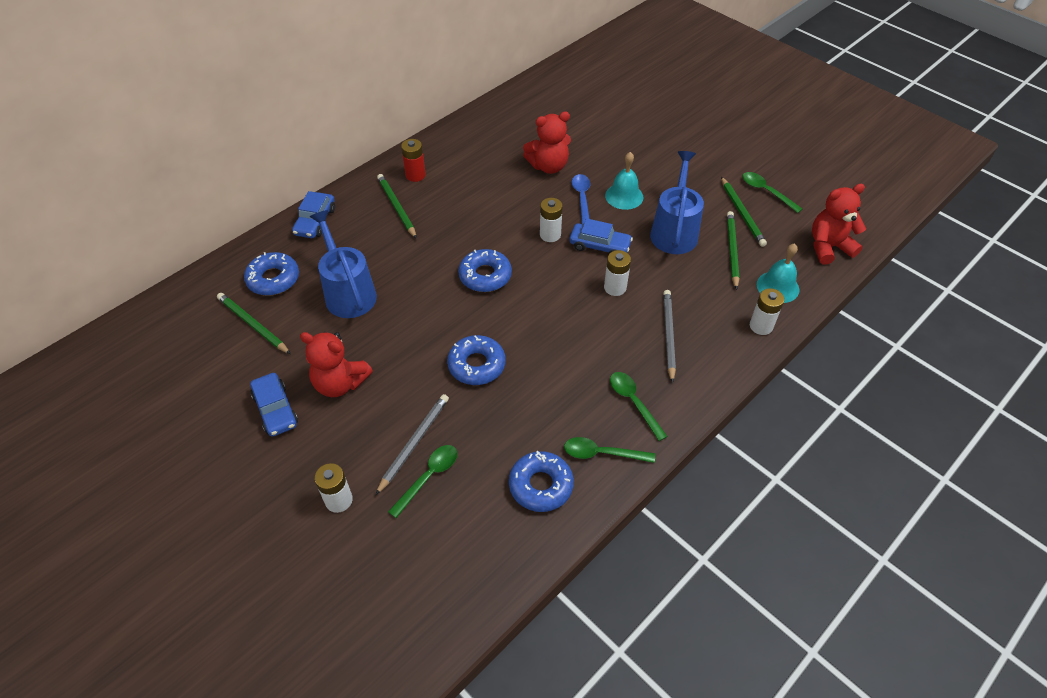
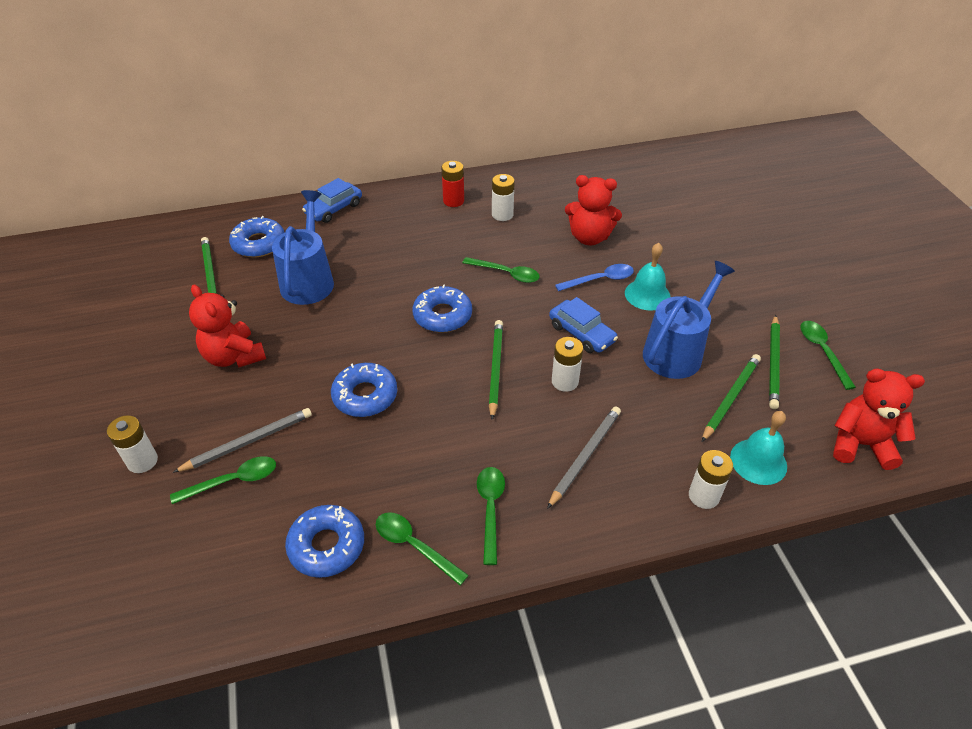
camera: 30 degrees right, 5 degrees down
(275, 410) = (164, 355): blue car -> none
(396, 207) = (413, 222): green pencil -> green pencil (495, 368)
(508, 221) = (506, 274): none -> green spoon
(550, 235) = (538, 302): white battery -> white battery (502, 214)
(582, 198) = (600, 280): blue spoon -> blue spoon turned 45 degrees clockwise

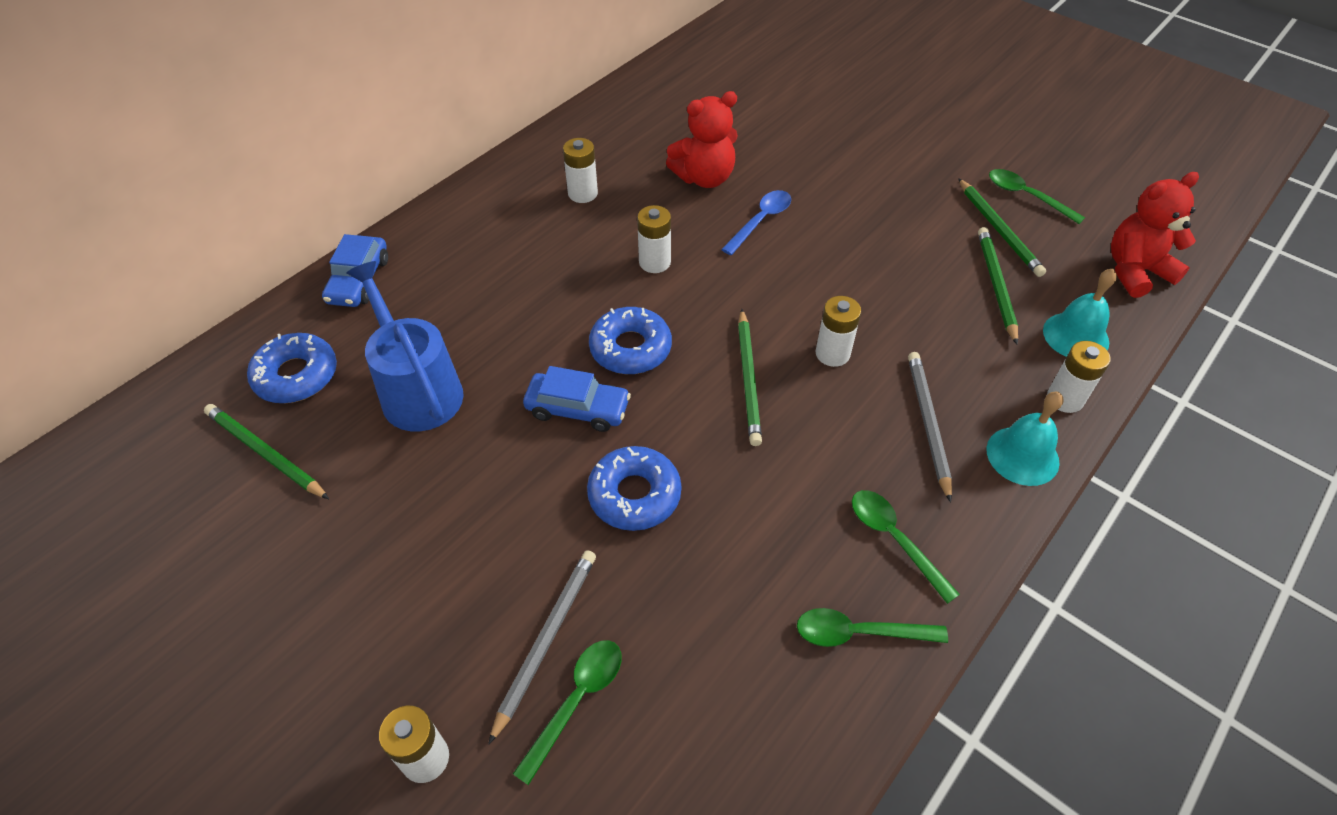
camera: 35 degrees left, 5 degrees up
(234, 356) = (414, 543): red teddy bear -> none
(327, 546) = (767, 700): blue donut -> none
(453, 201) = (507, 202): red battery -> none
(495, 368) = (748, 379): green pencil -> green pencil turned 150 degrees counterclockwise
(506, 274) = (654, 262): green spoon -> white battery
(581, 333) = (798, 291): blue car -> blue car (577, 409)
(647, 294) = (822, 215): turquoise bell -> turquoise bell (1022, 455)
(676, 351) = (905, 262): blue watering can -> none

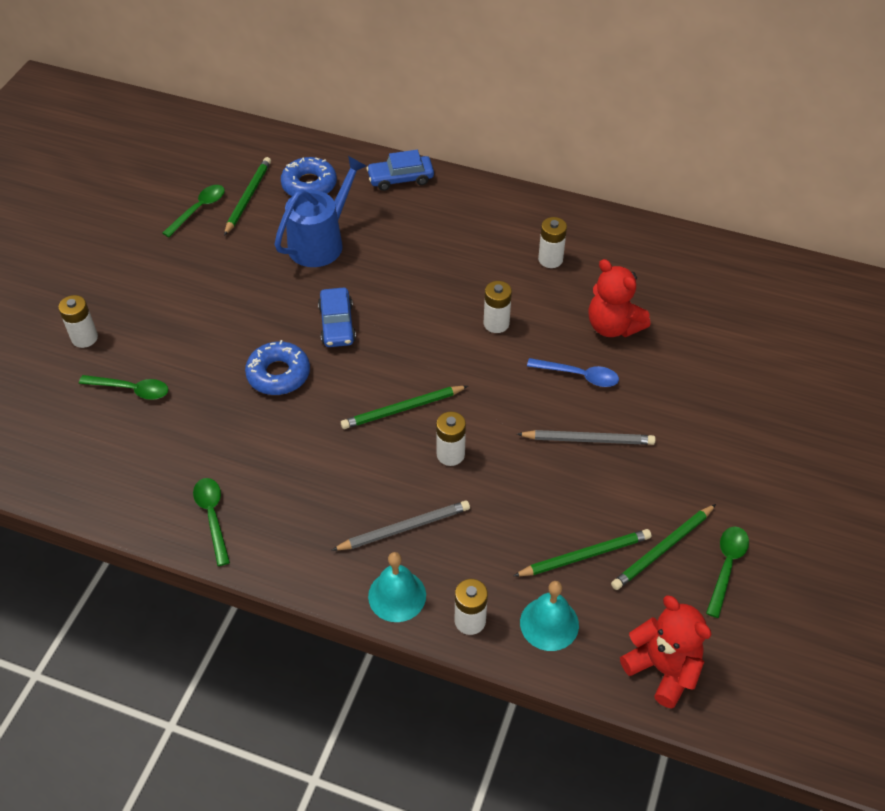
camera: 70 degrees right, 0 degrees up
(546, 640) = (164, 364): grey pencil -> grey pencil (588, 439)
(630, 348) = (402, 335): blue donut -> none
(894, 539) = (291, 524): green spoon -> green spoon (199, 209)

